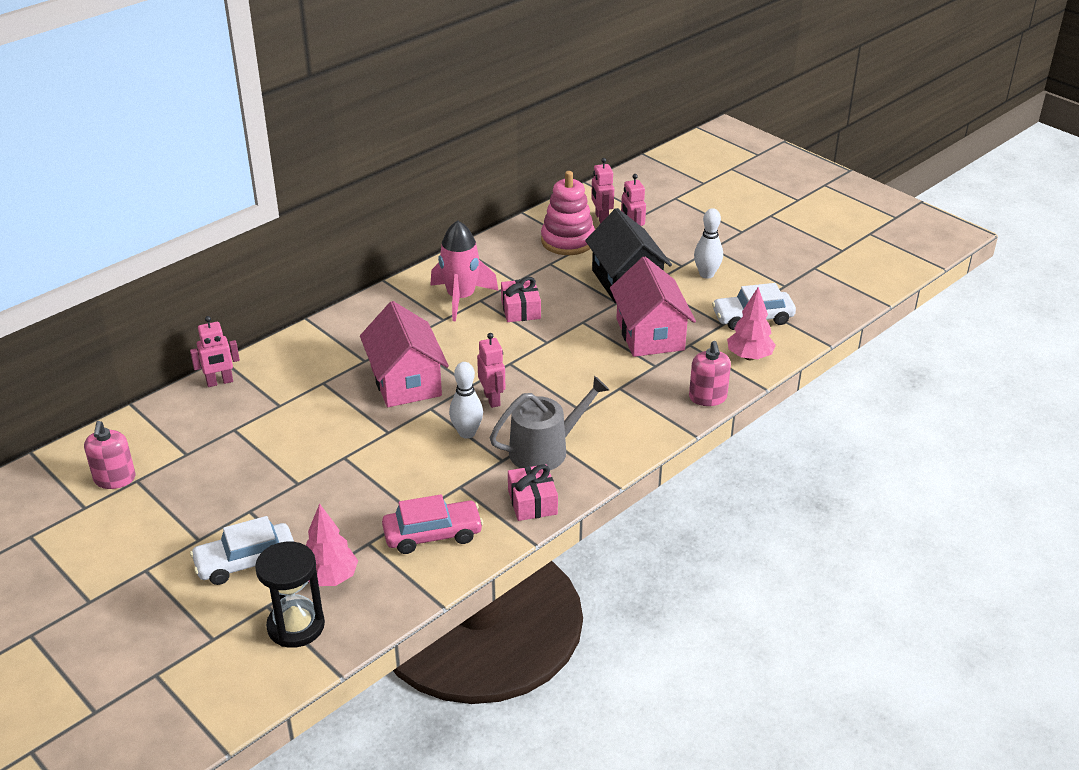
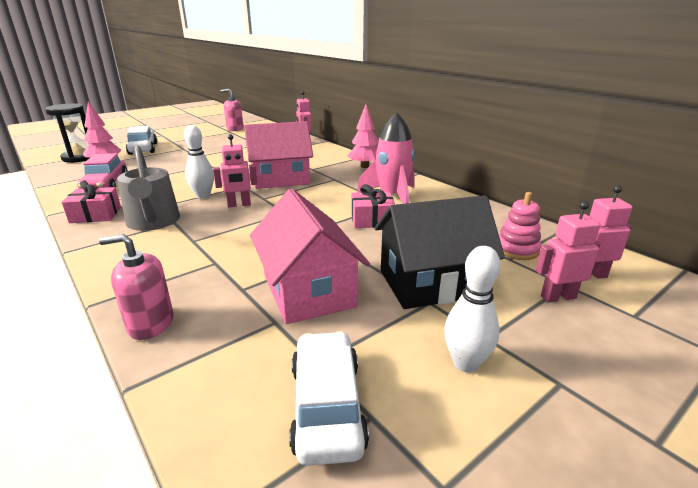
camera: 95 degrees right, 10 degrees down
(568, 241) = (517, 249): pink stacking toy -> pink stacking toy, size x0.63
(650, 334) = (308, 291): pink house -> pink house turned 75 degrees clockwise
(749, 357) = (217, 382): pink tree -> pink tree (364, 166)

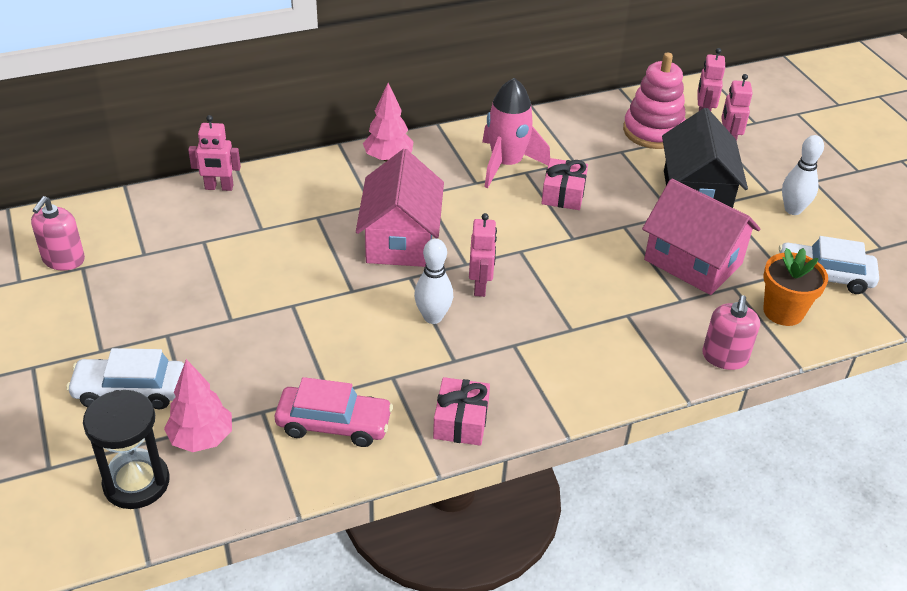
camera: 75 degrees left, 15 degrees up
(153, 222) = (507, 363): grey watering can -> none
(236, 366) = (783, 311): none -> orange flower pot
(308, 291) = (693, 262): pink house -> pink house turned 45 degrees clockwise
(517, 249) = (653, 131): pink stacking toy -> pink stacking toy, size x1.59

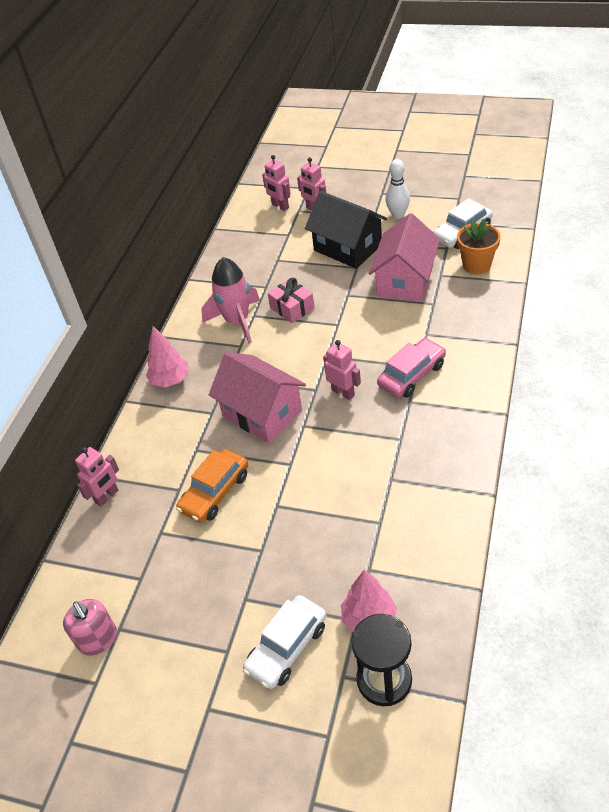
camera: 45 degrees left, 5 degrees up
(276, 254) = (215, 492): none -> orange car
(334, 424) = (410, 532): pink car -> pink car (412, 375)
(433, 317) = (352, 431): white bowling pin -> none
(461, 421) = (456, 461): pink gift -> none
(653, 131) = (273, 236): pink stacking toy -> none
(693, 262) = (405, 281): pink house -> pink house turned 60 degrees counterclockwise
(724, 357) = (493, 309): pink soap dispenser -> none

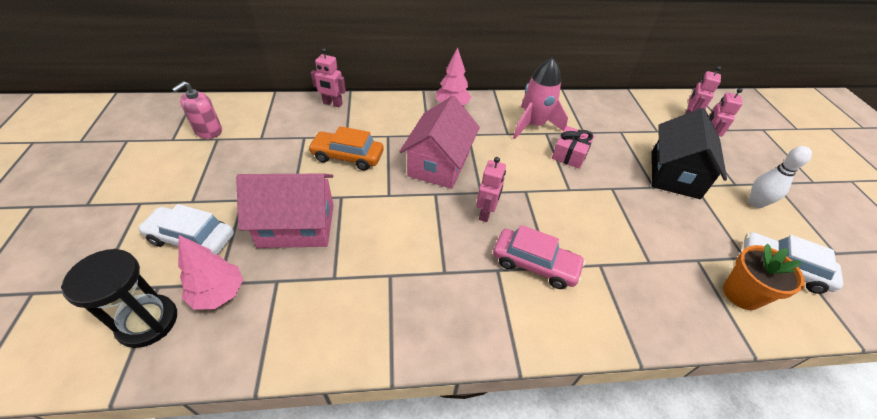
camera: 60 degrees right, 0 degrees up
(405, 281) = (664, 230): pink house -> pink house (297, 225)

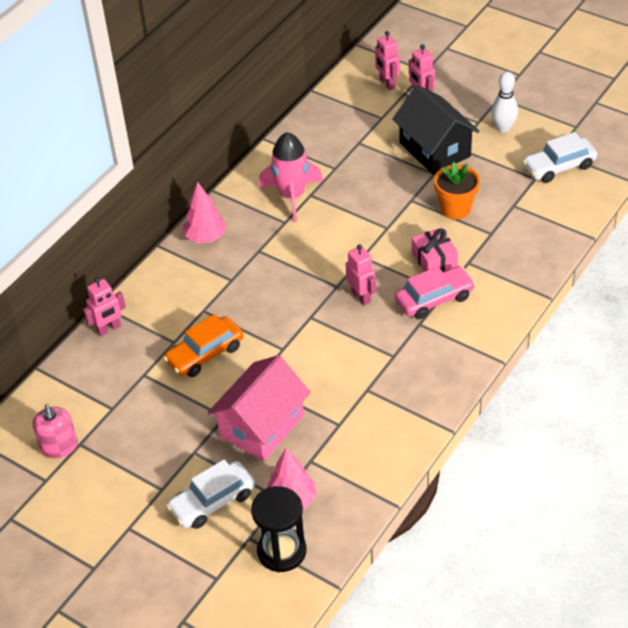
camera: 45 degrees left, 0 degrees up
(439, 164) = (277, 294): pink house -> none
(570, 154) = (351, 198): pink gift -> pink gift (434, 259)
(741, 294) = (555, 206): orange flower pot -> orange flower pot (455, 208)

